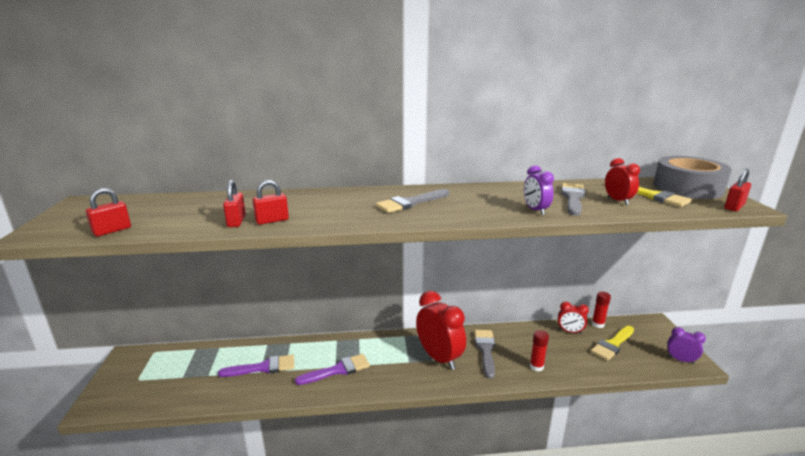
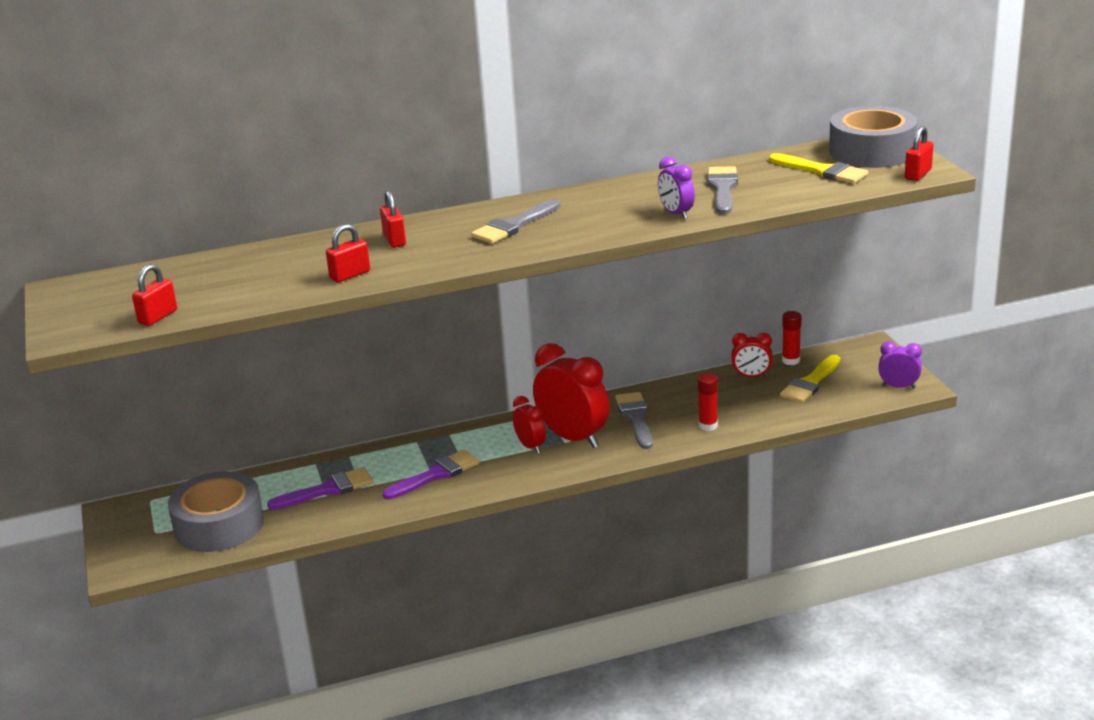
camera: 10 degrees left, 5 degrees up
(179, 382) = (219, 525): none -> grey tape
(236, 221) = (305, 283): red padlock -> red padlock (394, 240)
(618, 201) = (779, 185): red clock -> red clock (530, 446)

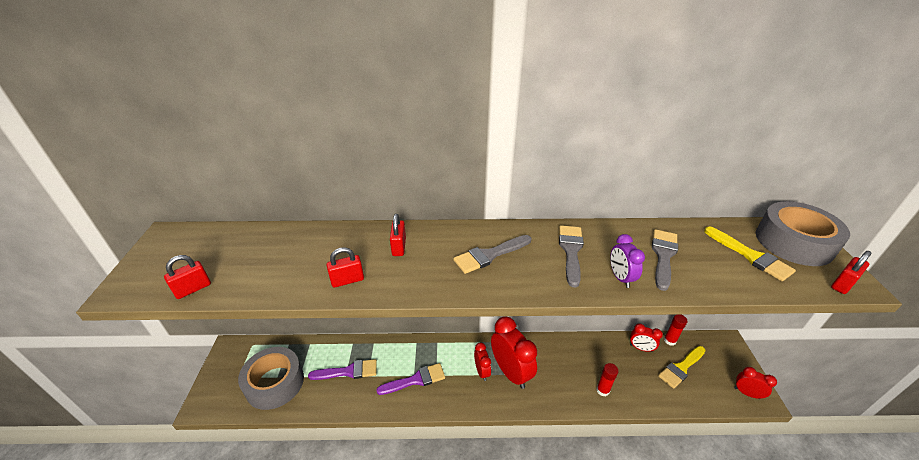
camera: 15 degrees right, 10 degrees up
(635, 418) = (555, 365): grey brush -> grey brush (571, 251)
(898, 386) = (746, 393): purple clock -> red clock

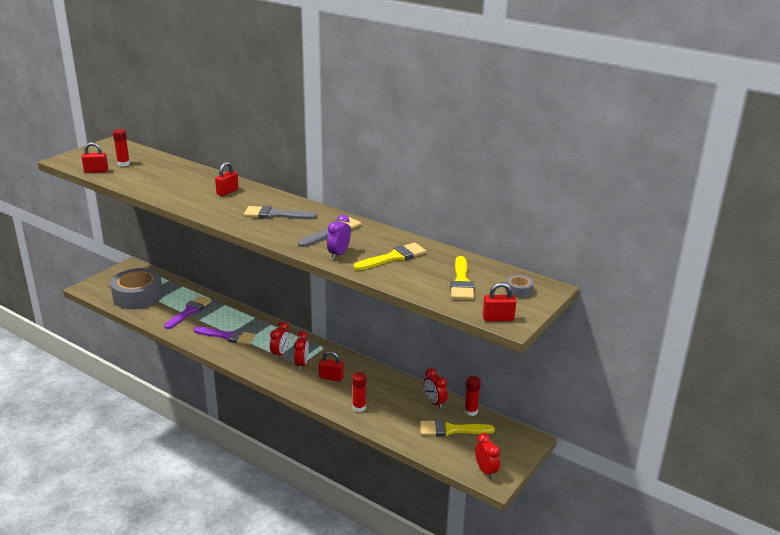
camera: 35 degrees right, 10 degrees down
(219, 260) = (123, 164): none -> red glue stick
(347, 280) = (175, 195): red padlock -> red padlock (331, 377)
(348, 371) = (189, 311): purple brush -> purple brush turned 90 degrees counterclockwise
(511, 372) = (302, 364): red clock -> red clock, size x0.52
(663, 255) = (393, 257): grey brush -> yellow brush
(793, 242) = (518, 290): grey tape -> grey tape, size x0.40

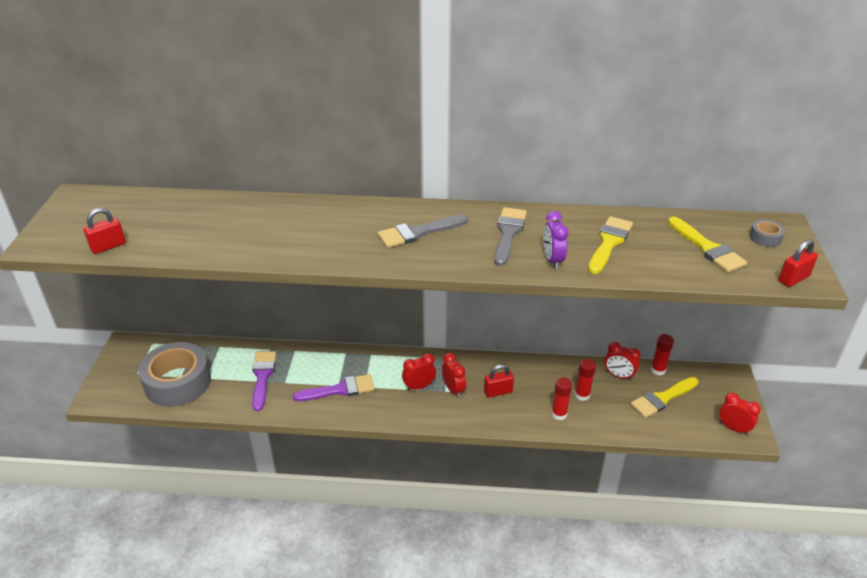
camera: 30 degrees left, 10 degrees up
(123, 164) = (133, 223): red glue stick -> red glue stick (582, 395)
(227, 192) = (322, 220): red padlock -> none
(280, 354) = (419, 386): red clock -> red clock turned 105 degrees counterclockwise

